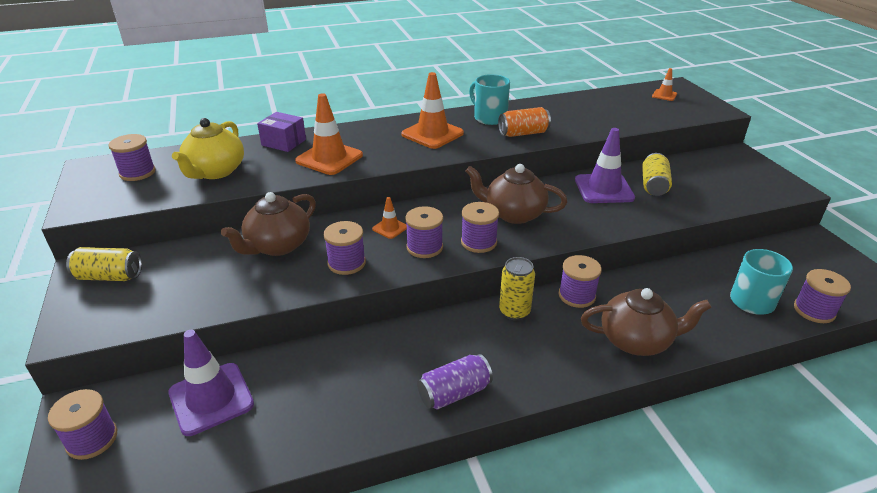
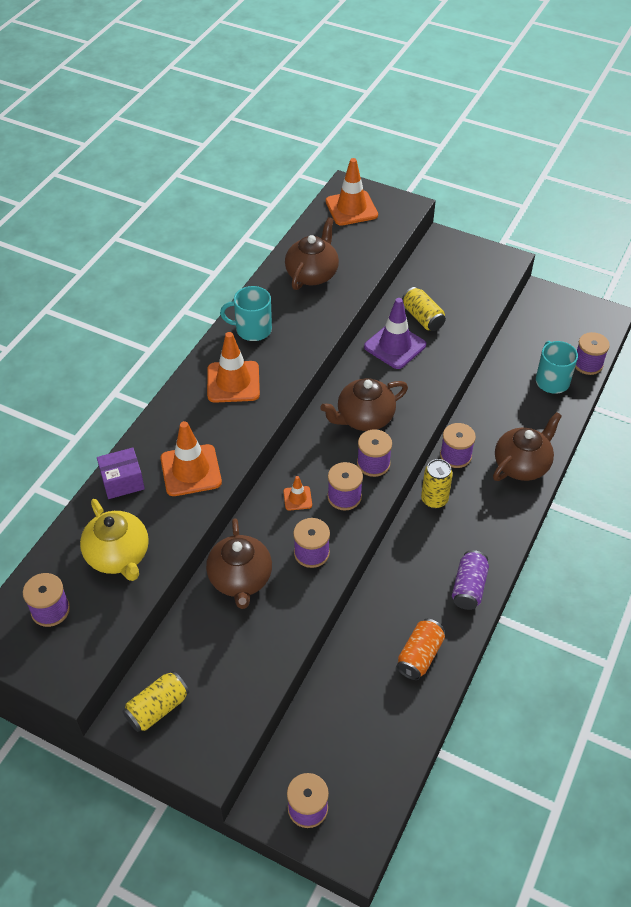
camera: 45 degrees left, 15 degrees up
(211, 398) = (338, 719): purple traffic cone -> none
(523, 133) = (302, 332): orange can -> orange can (419, 655)
(579, 112) = (312, 274): none -> brown teapot
(664, 95) = (351, 208): orange traffic cone -> orange traffic cone, size x2.01

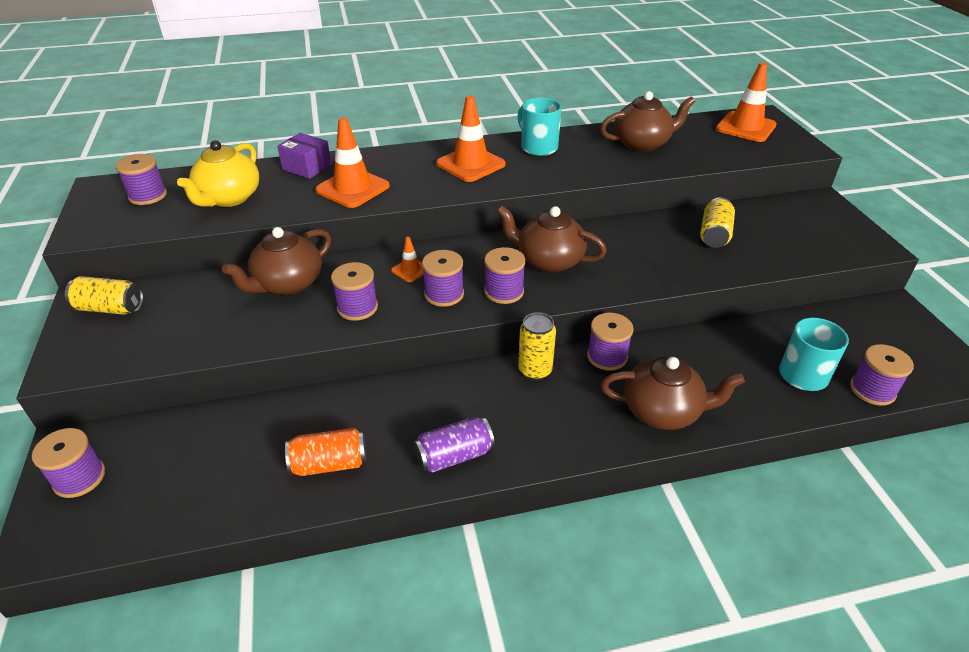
camera: 50 degrees right, 10 degrees down
(395, 346) = (656, 236): purple traffic cone -> none

